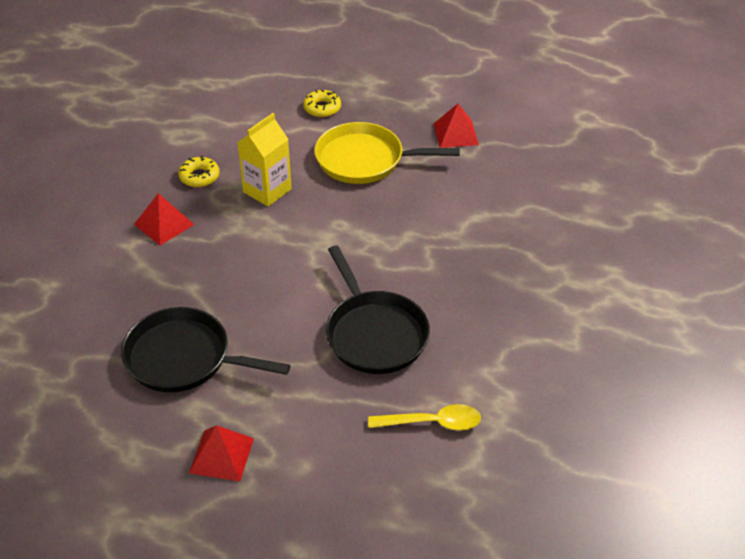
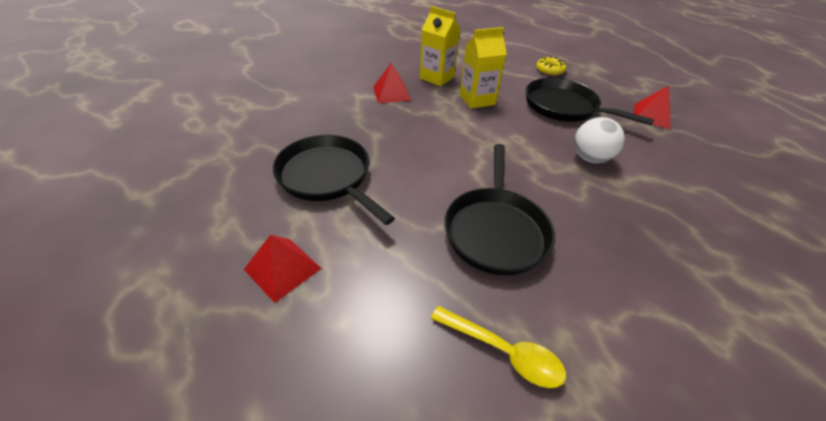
camera: 30 degrees right, 0 degrees up
(199, 176) = (437, 77): yellow donut -> yellow carton
(365, 160) = (564, 107): yellow pan -> black pan
(419, 217) = (590, 158): none -> white ball

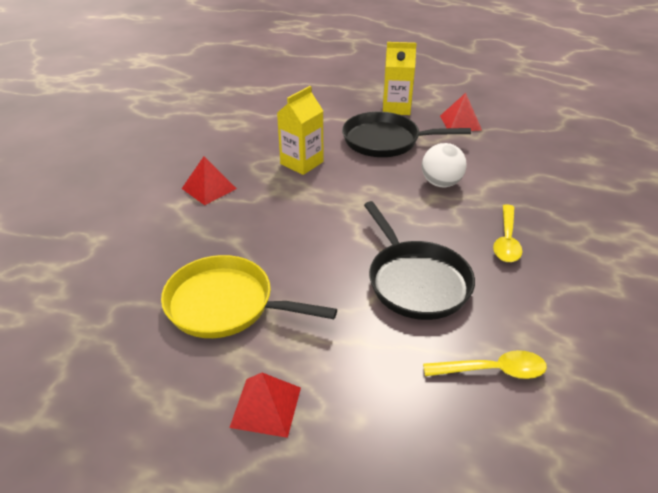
camera: 30 degrees left, 5 degrees down
(327, 177) = (225, 304): black pan -> yellow pan
(437, 77) = (241, 152): yellow carton -> yellow carton (396, 108)
(549, 70) = (344, 105): yellow donut -> none
(620, 235) = (506, 240): none -> yellow spoon

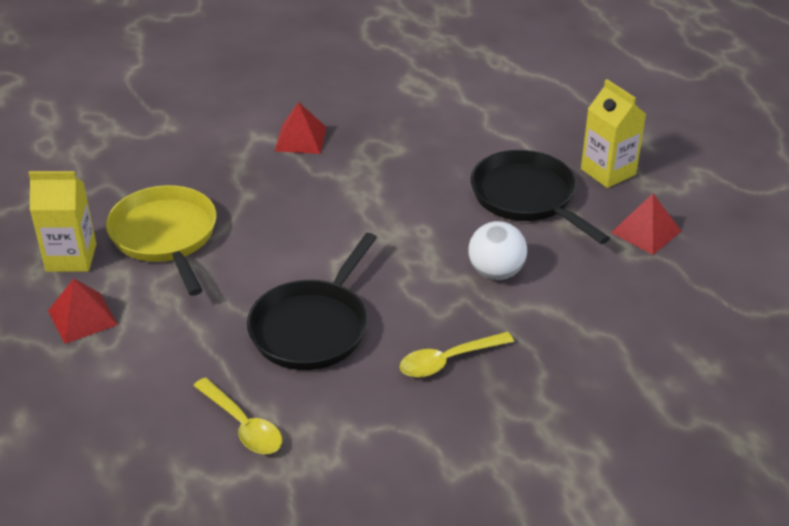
camera: 50 degrees right, 0 degrees up
(302, 163) = (410, 167): yellow carton -> yellow carton (71, 257)

